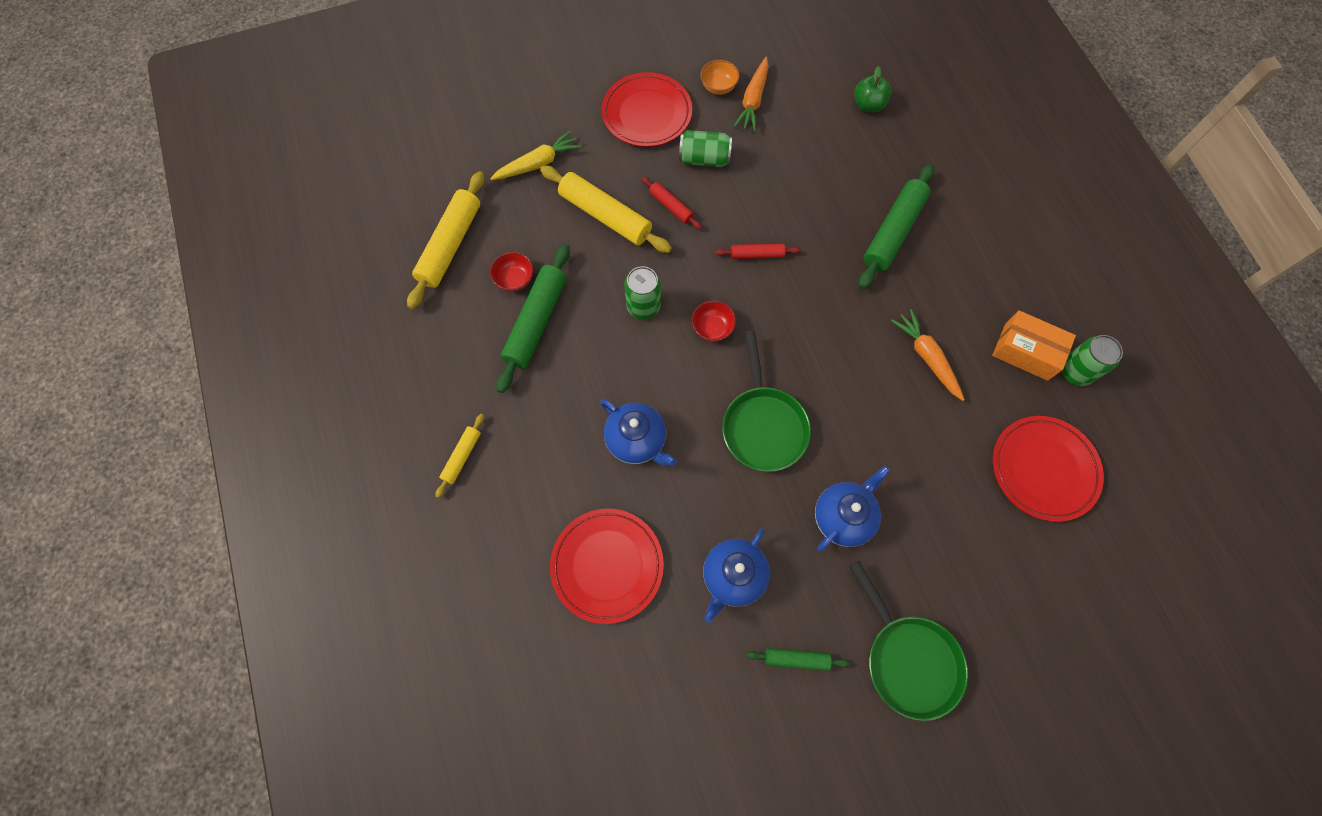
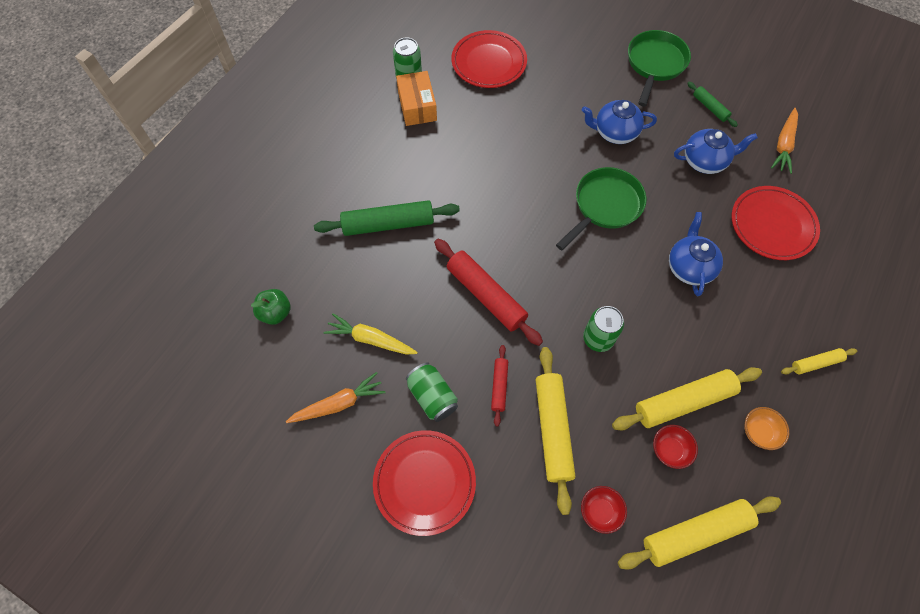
camera: 130 degrees left, 5 degrees down
(536, 322) = (683, 401): green rolling pin -> yellow rolling pin
(538, 163) = (556, 533): yellow carrot -> yellow carrot (371, 339)
(712, 328) = (570, 282): red bowl -> red bowl (600, 511)
(718, 87) = (346, 444): orange bowl -> orange bowl (759, 432)
(757, 254) = (486, 295): red rolling pin -> red rolling pin, size x1.93
(927, 357) = (470, 151): orange carrot -> orange carrot (783, 145)

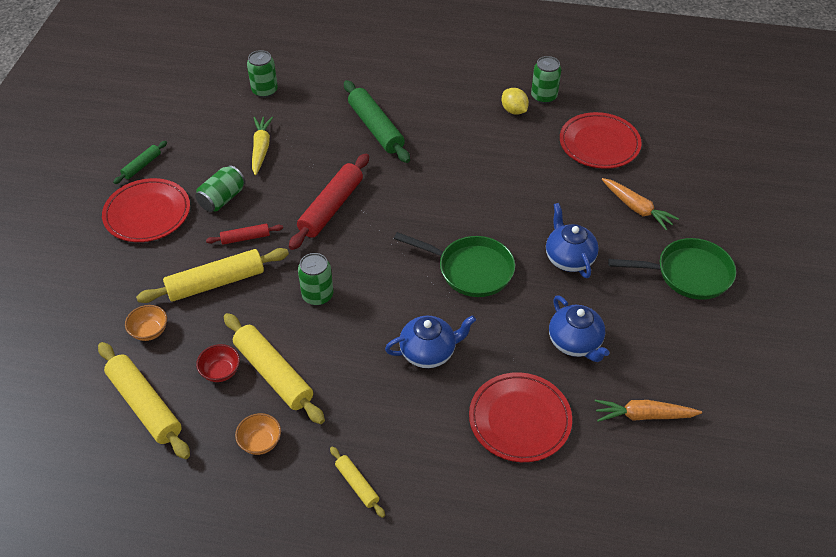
camera: 70 degrees right, 15 degrees down
(275, 313) = (264, 90): green apple -> green can
(339, 404) = (199, 147): orange carrot -> orange carrot (636, 208)
(417, 106) = (514, 110): orange box -> yellow lemon
(600, 511) = (149, 331): red bowl -> orange bowl
(710, 107) = (656, 335): green rolling pin -> green rolling pin (142, 166)

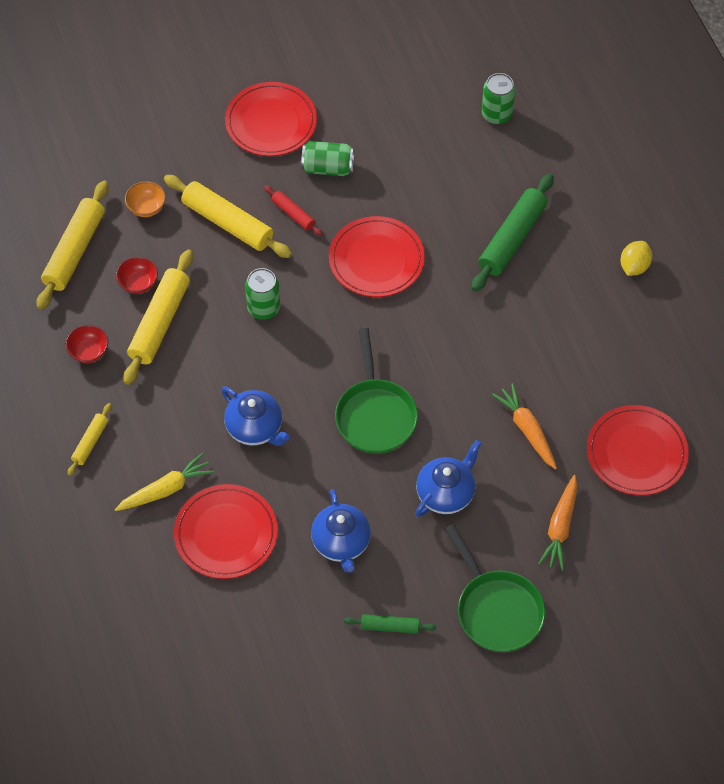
camera: 60 degrees right, 10 degrees up
(142, 166) = (324, 81): green rolling pin -> green rolling pin (390, 627)
(260, 442) = (89, 352): orange bowl -> red bowl
(261, 149) = (413, 159): yellow carrot -> yellow carrot (166, 489)
(331, 207) = (376, 260): red rolling pin -> red plate
(514, 110) = (631, 349): yellow lemon -> yellow lemon (634, 266)
(544, 96) = (676, 367): green can -> none
(575, 343) = (341, 543): blue teapot -> blue teapot turned 45 degrees counterclockwise
(643, 415) = (291, 633): orange carrot -> orange carrot (527, 430)

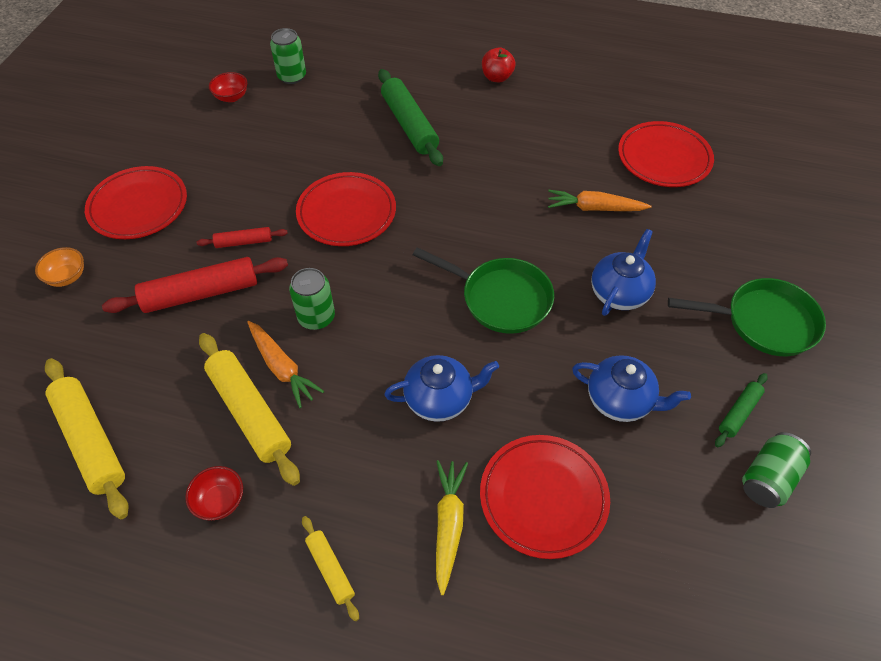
camera: 55 degrees left, 5 degrees down
(138, 283) = (188, 404): red bowl -> red bowl (231, 97)
(146, 207) = (114, 347): orange bowl -> orange bowl (67, 277)
(227, 223) = (201, 293): yellow rolling pin -> red rolling pin
(328, 168) = (225, 195): green can -> green can (768, 478)
(446, 493) = (619, 293): blue teapot -> blue teapot turned 45 degrees clockwise
(560, 527) = (704, 237): orange carrot -> orange carrot (282, 368)
(634, 266) = (497, 77): yellow lemon -> red apple

